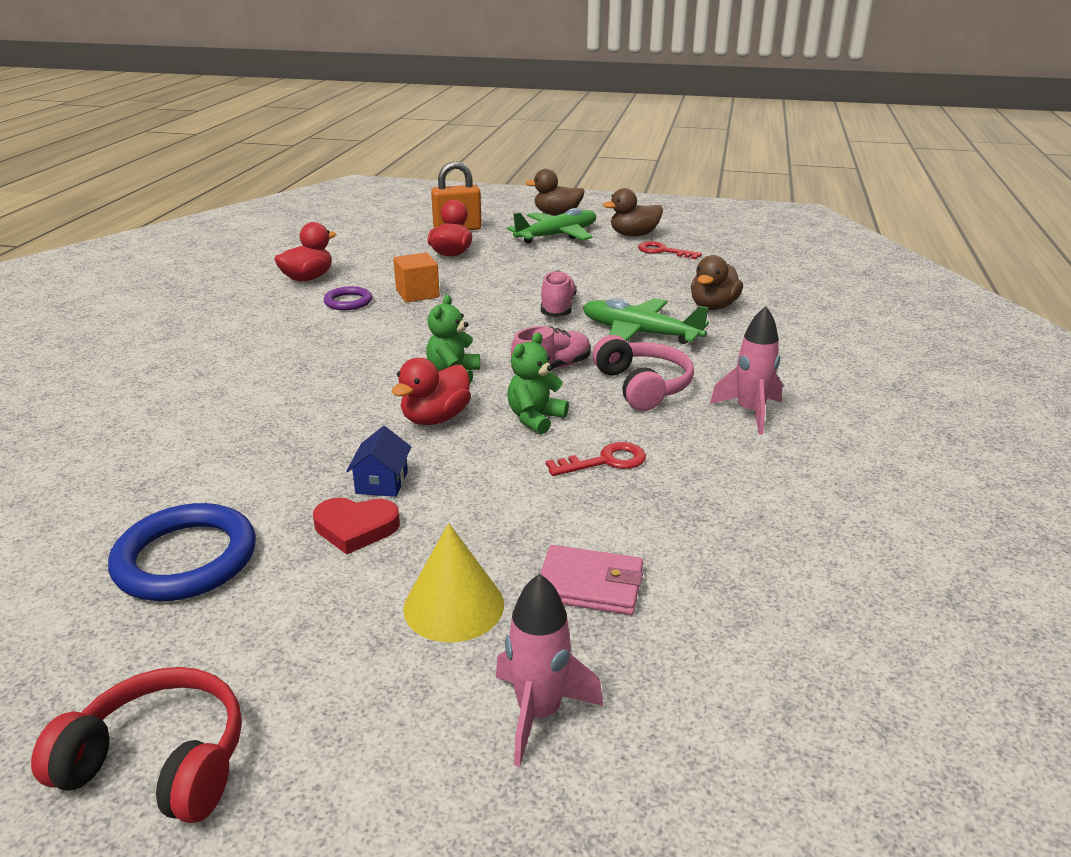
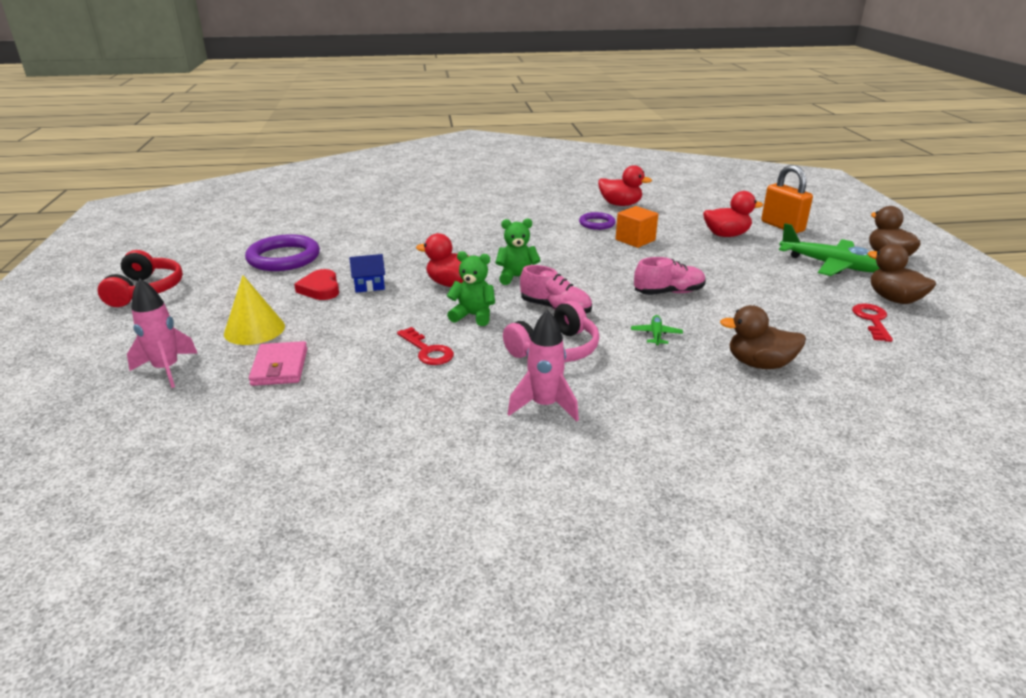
camera: 70 degrees right, 0 degrees up
(186, 559) = (283, 258): blue ring -> purple ring
(640, 333) = (656, 335): green plane -> green plane, size x0.45

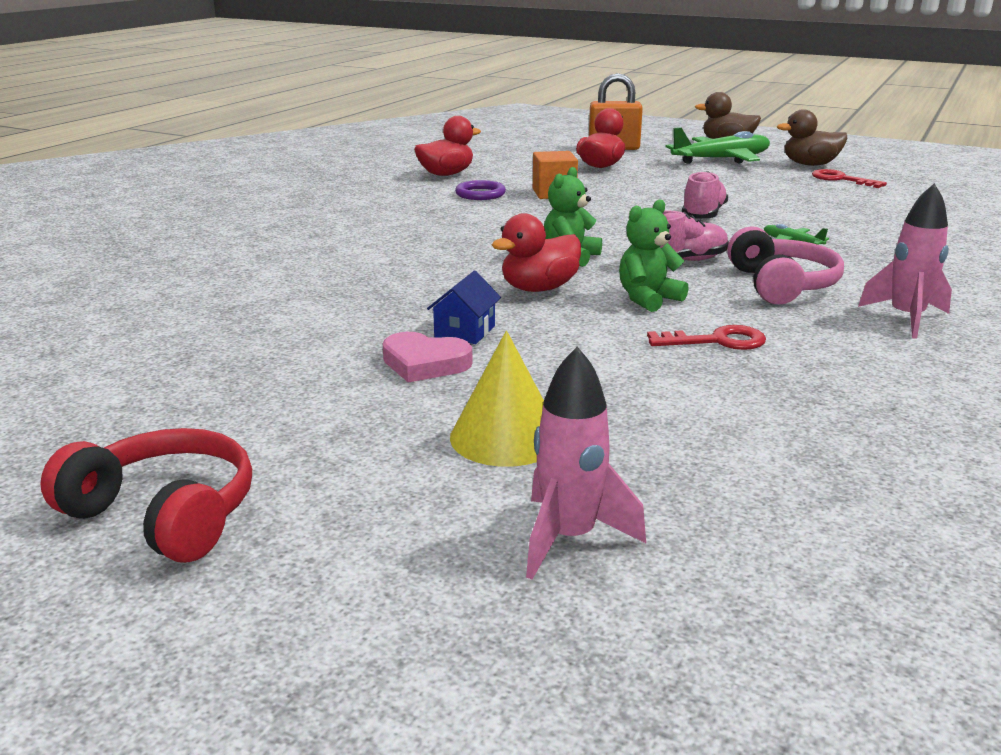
camera: 55 degrees left, 5 degrees down
(280, 367) = (665, 440): pink wallet -> none
(283, 258) = (249, 366): purple ring -> none
(320, 289) = (425, 363): red heart -> pink heart
(759, 364) = (887, 228): brown duck -> none

